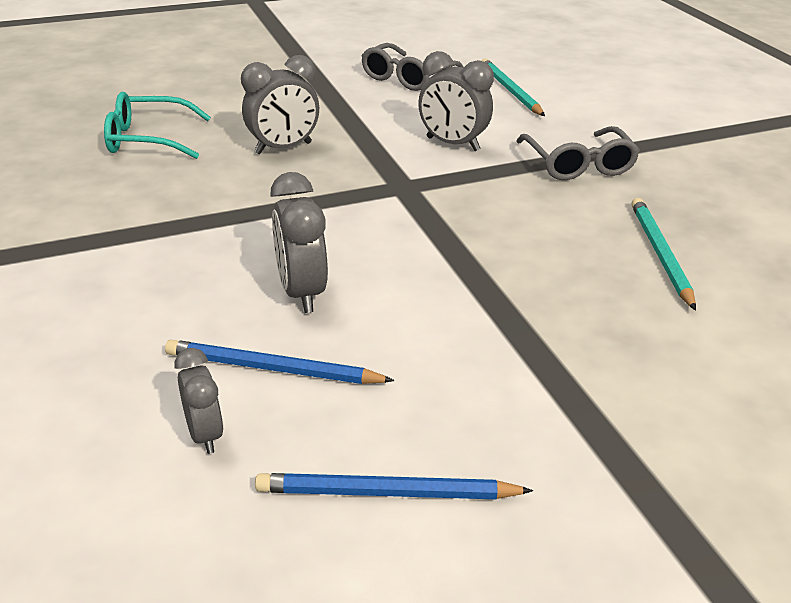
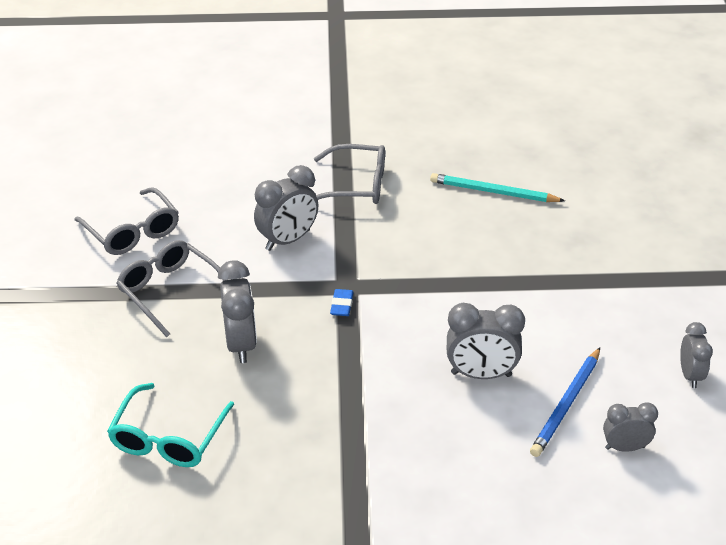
camera: 70 degrees left, 5 degrees up
(337, 106) = (170, 291): none -> grey glasses
(371, 188) = (342, 305): none -> blue eraser
(387, 493) = (690, 375): blue pencil -> grey clock
(510, 90) = (202, 178): turquoise pencil -> none

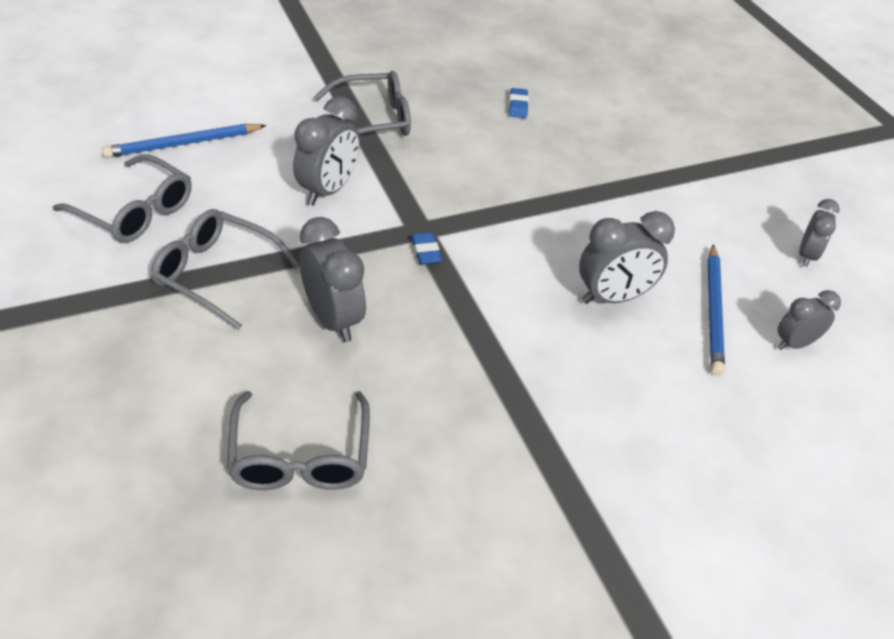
camera: 25 degrees left, 5 degrees up
(168, 438) = (300, 457): turquoise glasses -> grey glasses
(192, 183) = (183, 144): none -> blue pencil
(493, 192) = (518, 106): turquoise pencil -> blue eraser
(690, 375) = (806, 256): grey clock -> grey clock turned 45 degrees clockwise

